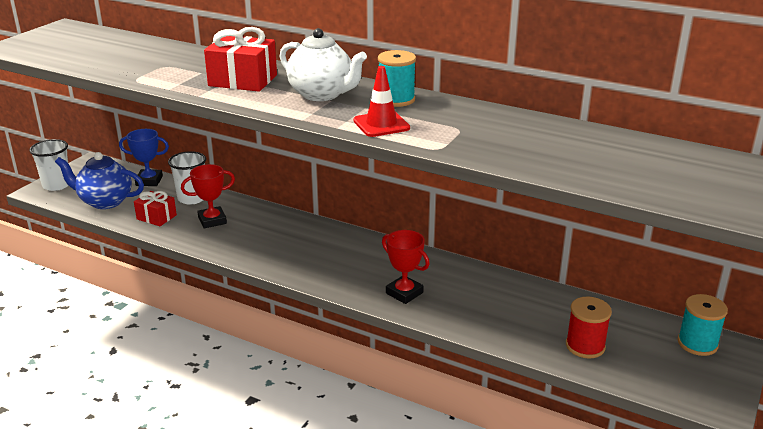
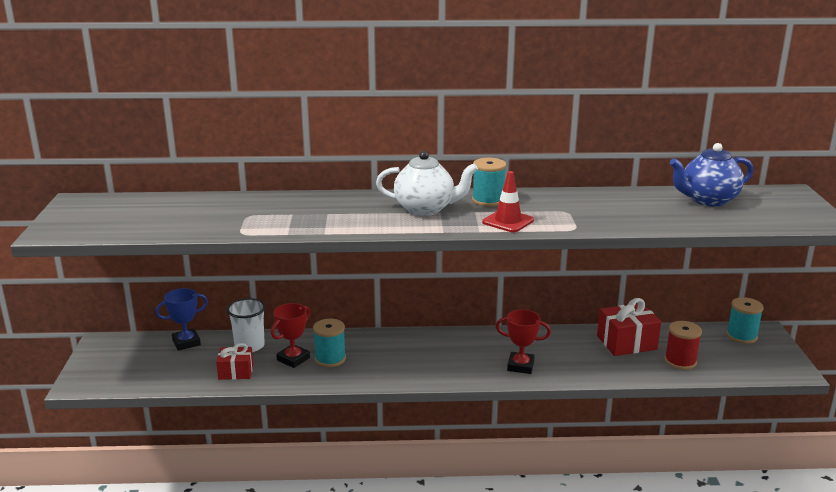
camera: 30 degrees left, 5 degrees down
(57, 185) = (91, 373): white cup -> none
(105, 201) = (164, 373): blue teapot -> blue teapot (707, 200)
(242, 230) = (330, 359): none -> turquoise spool
(243, 80) = (341, 212): red gift -> red gift (626, 343)

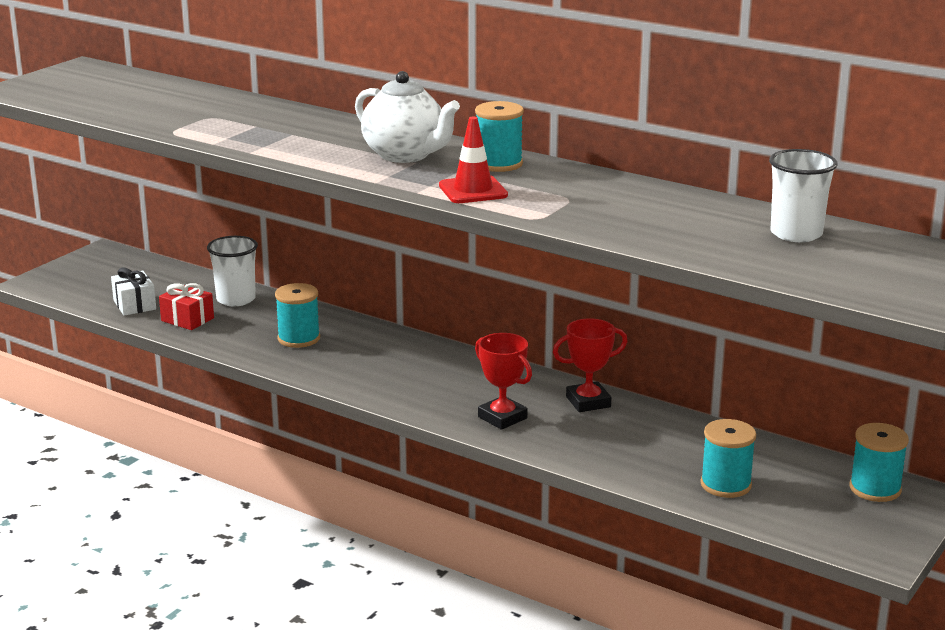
camera: 35 degrees right, 0 degrees up
(182, 374) = (134, 305): none -> white gift
(186, 342) = (180, 276): blue trophy -> none
(293, 359) = (261, 326): red trophy -> red trophy (588, 402)
(626, 343) = (686, 440): red gift -> none
(680, 361) = (725, 484): red spool -> turquoise spool
(707, 200) = (796, 234): blue teapot -> white cup

